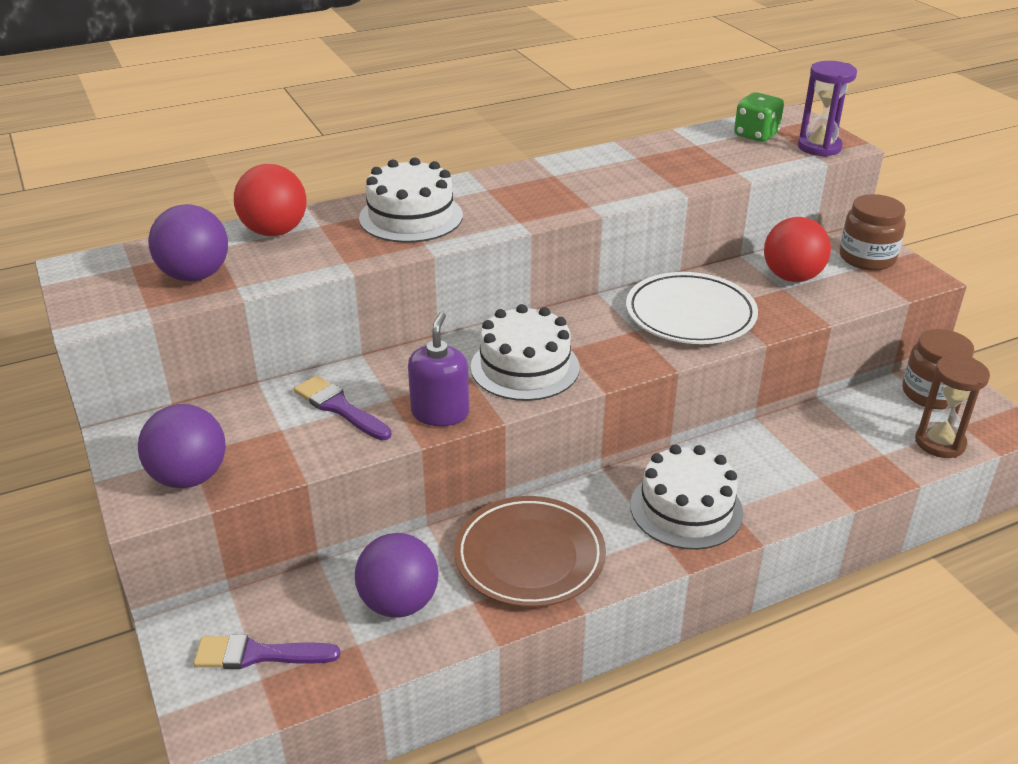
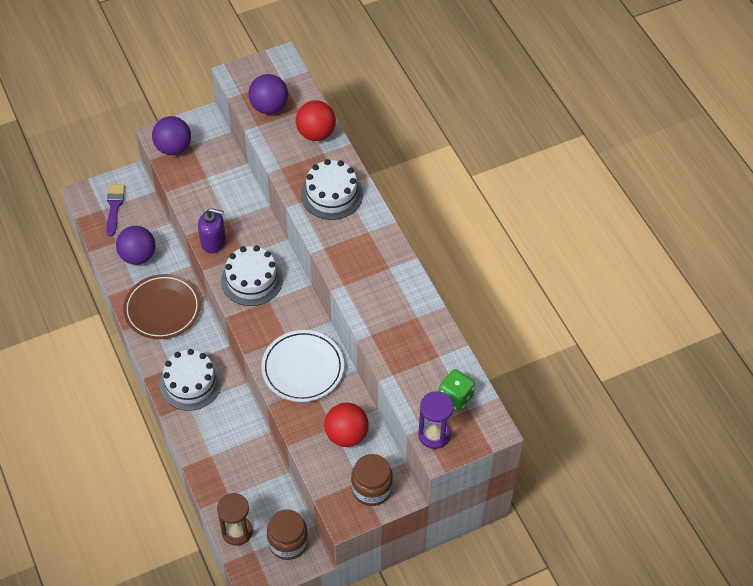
camera: 90 degrees right, 20 degrees up
(339, 407) = (222, 199): purple brush -> none

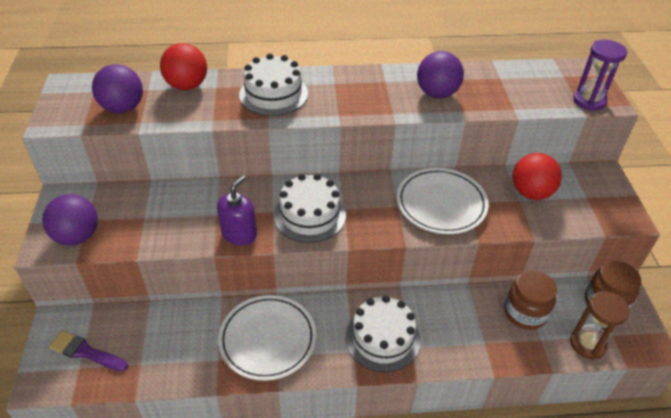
camera: 70 degrees left, 10 degrees down
(138, 256) = (177, 345): purple ball -> purple ball (437, 93)
(162, 309) = (267, 339): brown plate -> white plate
(371, 488) = (596, 191): brown jar -> brown jar (525, 312)
(455, 397) = (548, 79): green dice -> none

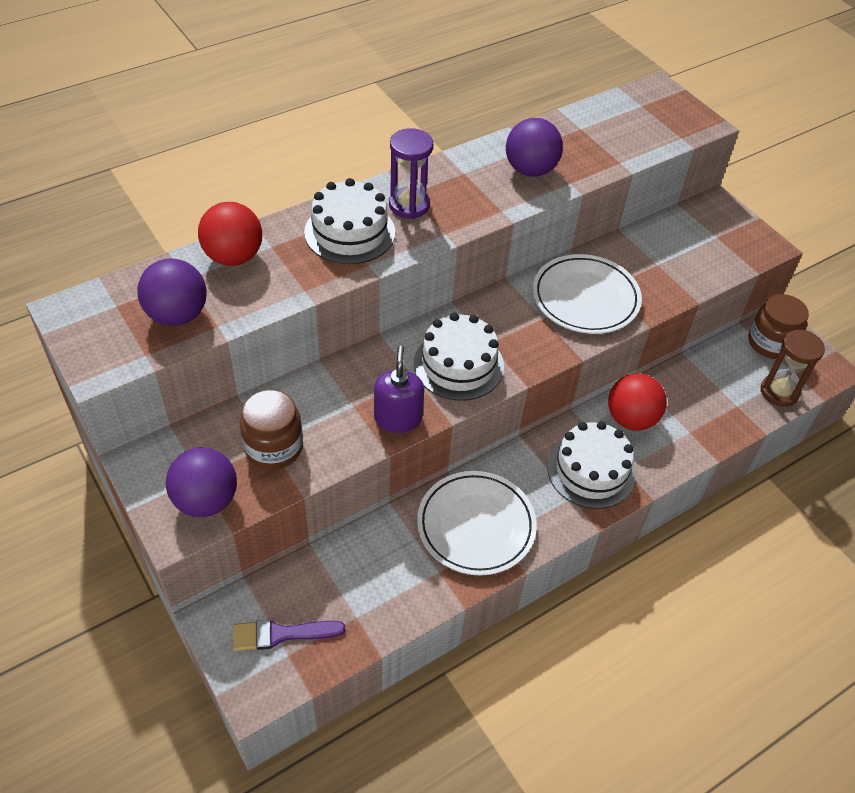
camera: 30 degrees left, 5 degrees up
(525, 312) = (707, 384): brown jar -> brown jar (274, 447)
(531, 193) = (663, 252): red ball -> red ball (631, 419)
(589, 101) = (685, 128): purple hourglass -> purple hourglass (409, 205)

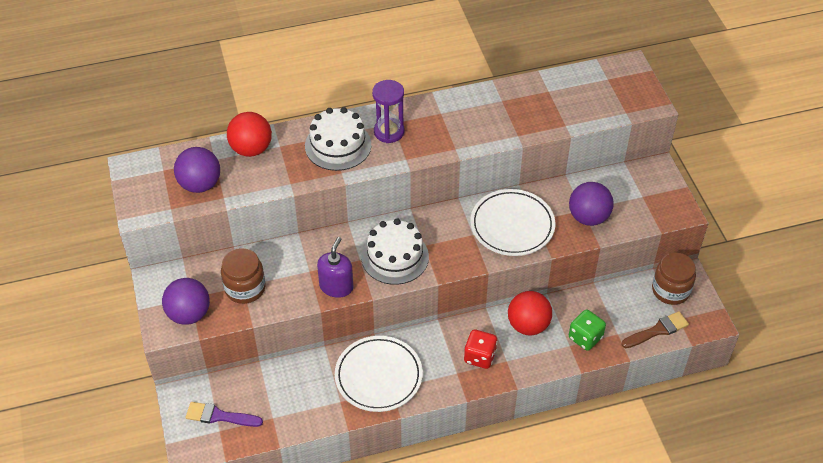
camera: 20 degrees right, 0 degrees up
(530, 170) = (492, 119): purple ball -> purple ball (588, 217)
(591, 470) = (479, 357): white cake -> red dice
(703, 419) = (585, 338): none -> green dice
(779, 392) = (657, 330): brown hourglass -> brown brush

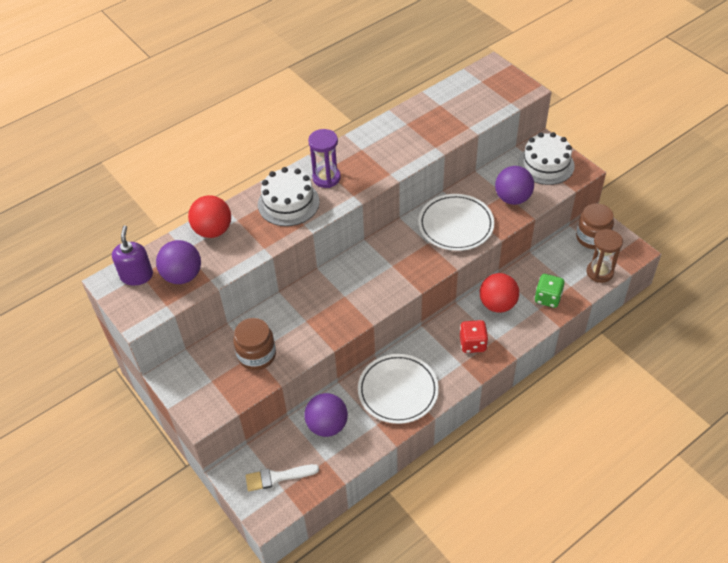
camera: 20 degrees left, 0 degrees up
(189, 314) = (218, 395): purple ball -> purple ball (327, 425)
(219, 416) = (277, 477): purple brush -> white brush
(336, 286) = (336, 325): purple soap dispenser -> purple soap dispenser (137, 275)
(395, 257) = (373, 283): white cake -> white cake (546, 164)
(657, 330) = (599, 272): brown brush -> brown hourglass

